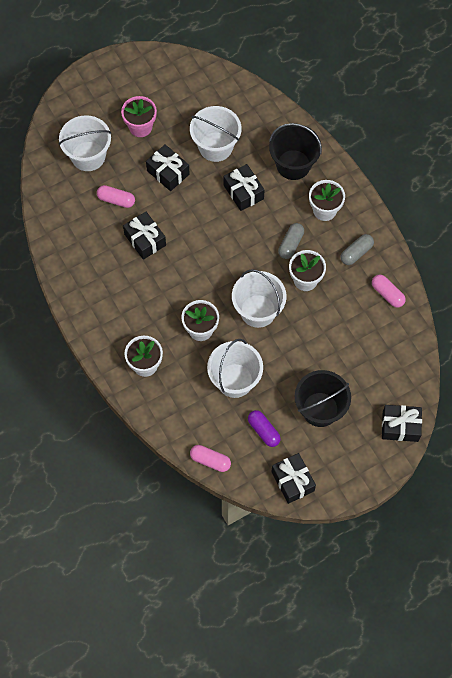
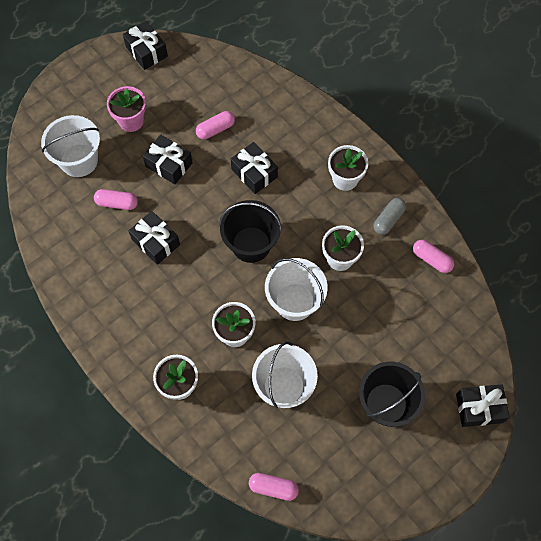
camera: 10 degrees left, 0 degrees up
(215, 146) = (215, 129): white bucket -> pink capsule
(263, 431) = (327, 441): purple capsule -> none
(291, 244) = (316, 221): grey capsule -> none
(292, 481) = (372, 496): black gift -> black gift (146, 51)
(293, 165) = (302, 136): black bucket -> black bucket (251, 244)

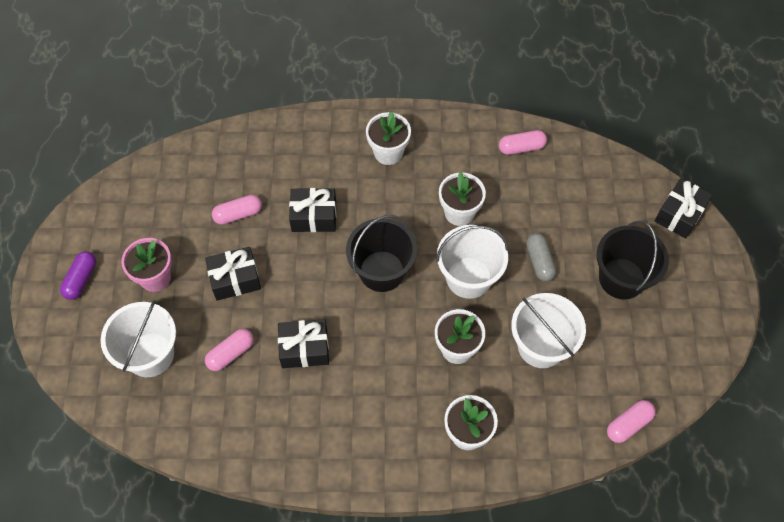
camera: 50 degrees left, 5 degrees down
(95, 84) = (81, 279): none -> purple capsule
(146, 51) = (95, 210): black gift -> none
(215, 129) = (238, 214): pink capsule -> pink capsule turned 60 degrees clockwise
(388, 220) = (457, 150): grey capsule -> grey capsule (539, 261)

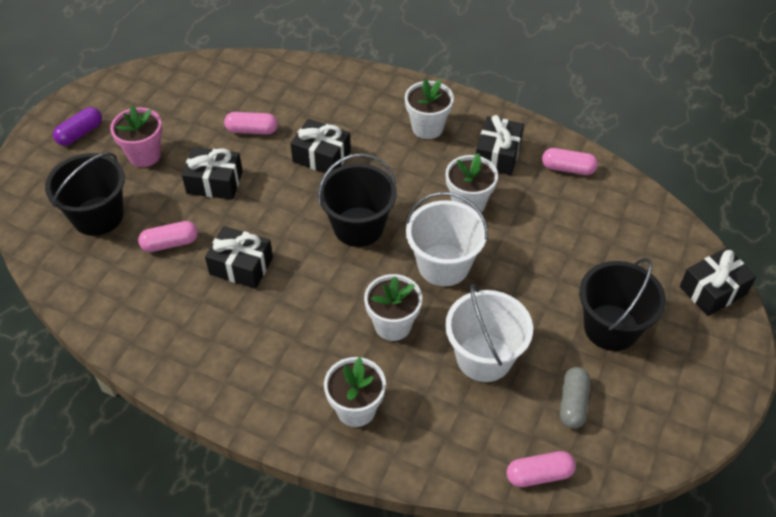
camera: 25 degrees right, 10 degrees down
(150, 354) = (98, 216): white bucket -> black bucket
(459, 156) = (498, 155): none -> black gift
(539, 261) = (528, 278): grey capsule -> grey capsule (572, 403)

